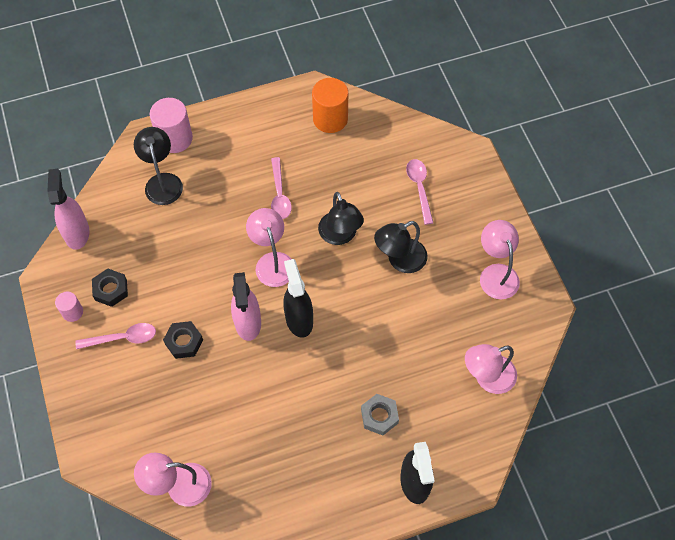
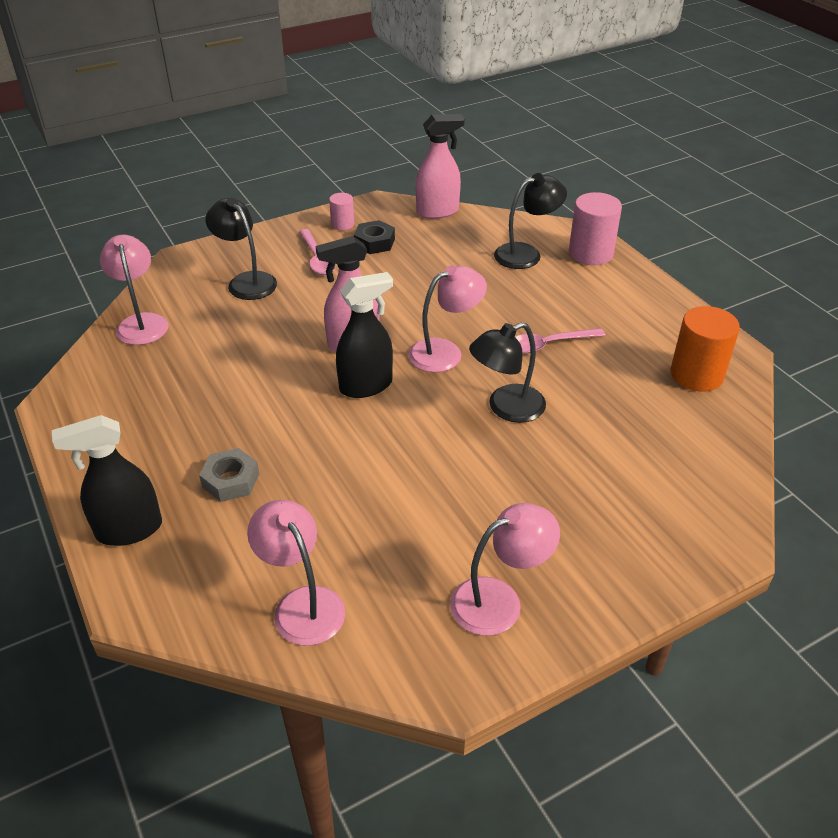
camera: 80 degrees right, 20 degrees down
(184, 342) = (319, 300): black nut -> none
(400, 260) = (486, 475): black lamp -> black lamp (246, 281)
(419, 188) = (624, 484): pink spoon -> none

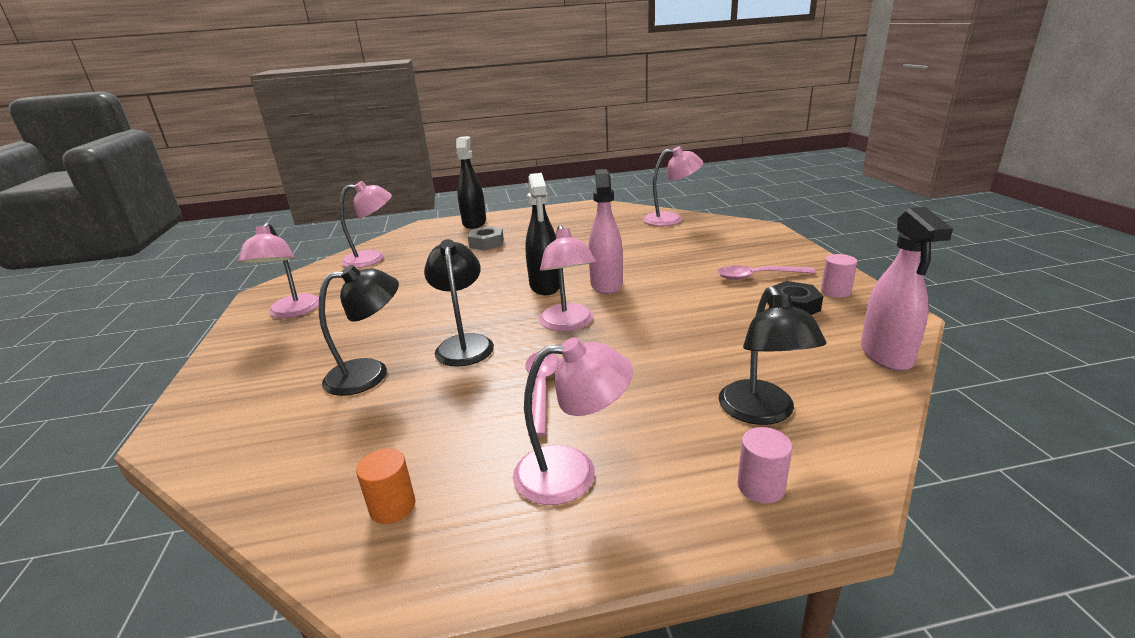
camera: 110 degrees right, 15 degrees down
(246, 281) = (721, 248): black lamp -> black lamp (370, 374)
(590, 253) = (761, 486): pink cylinder -> pink cylinder, size x0.55
(622, 313) = (573, 472): none -> pink lamp
(696, 375) = (392, 507): orange cylinder -> orange cylinder, size x0.55

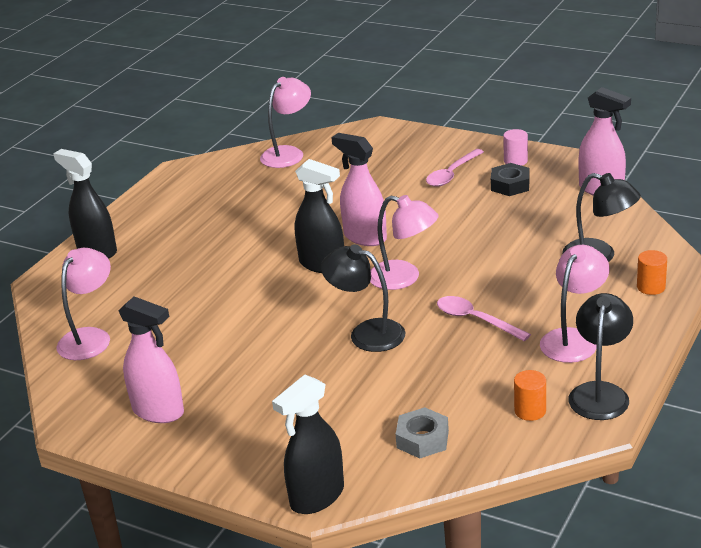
camera: 50 degrees left, 5 degrees up
(177, 430) = (317, 497): none -> black spray bottle
(292, 312) = (158, 411): pink lamp -> pink spray bottle
(370, 374) = (352, 388): black lamp -> black lamp (600, 393)
(486, 243) = (171, 261): grey nut -> grey nut (422, 439)
(761, 486) = (651, 287): pink cylinder -> orange cylinder

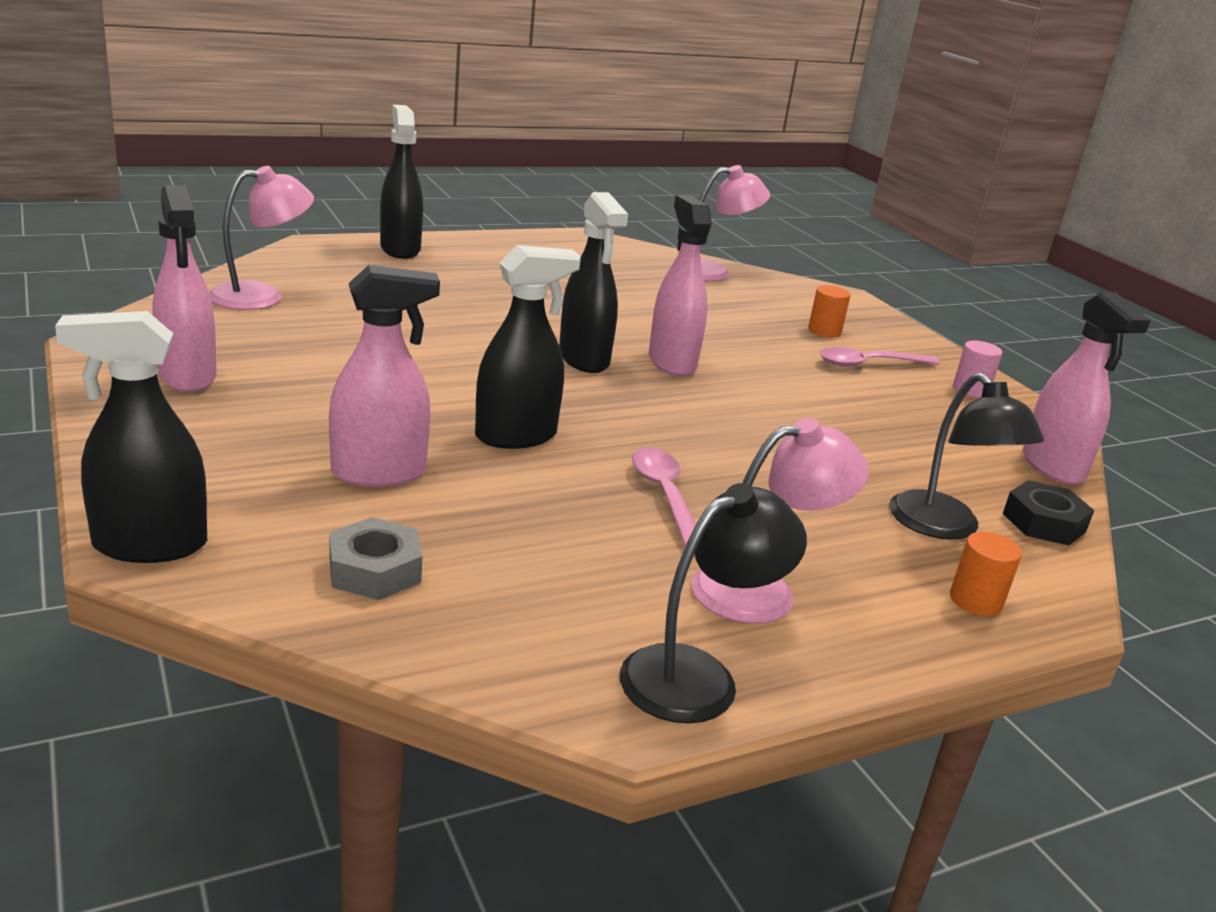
camera: 30 degrees right, 5 degrees down
(343, 395) = (379, 473): none -> pink spray bottle
(367, 333) = (516, 436): black lamp -> black spray bottle
(404, 278) = (651, 415): pink lamp -> none
(510, 185) = (928, 405): black nut -> black nut (1043, 522)
(530, 411) = (562, 630): orange cylinder -> orange cylinder (824, 331)

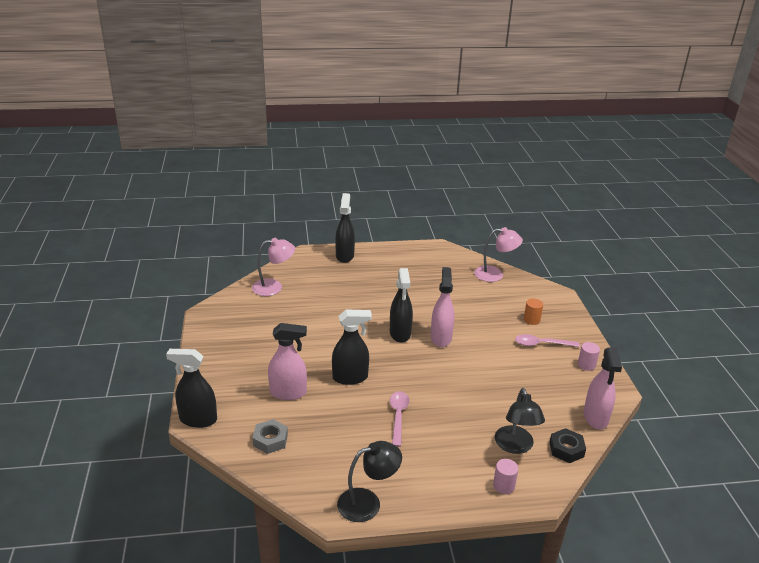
camera: 20 degrees right, 5 degrees up
(187, 376) = (232, 335): pink spray bottle -> none
(762, 590) = (414, 468): pink lamp -> none
(975, 601) = (503, 486): orange cylinder -> pink cylinder

